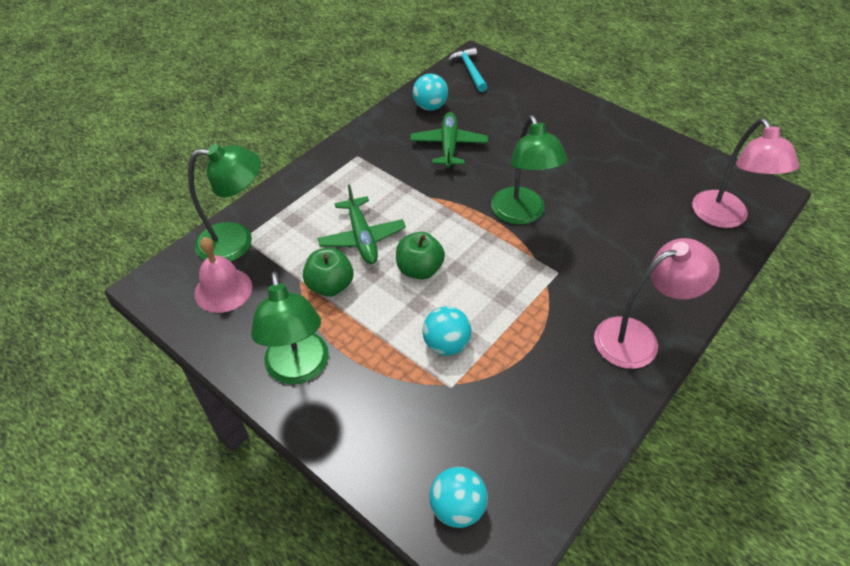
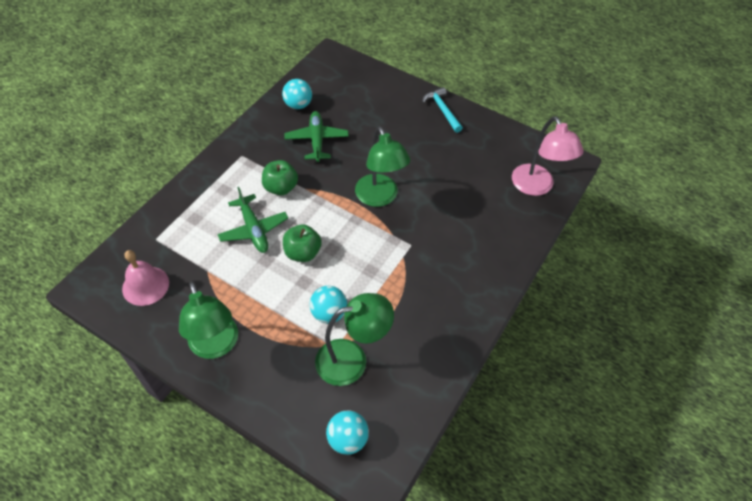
camera: 10 degrees left, 5 degrees up
(237, 242) = (150, 242): green lamp -> green lamp (352, 359)
(330, 286) = (232, 273): green apple -> green apple (281, 188)
(469, 70) = (328, 67): turquoise hammer -> turquoise hammer (442, 110)
(638, 338) = (473, 293): pink lamp -> none

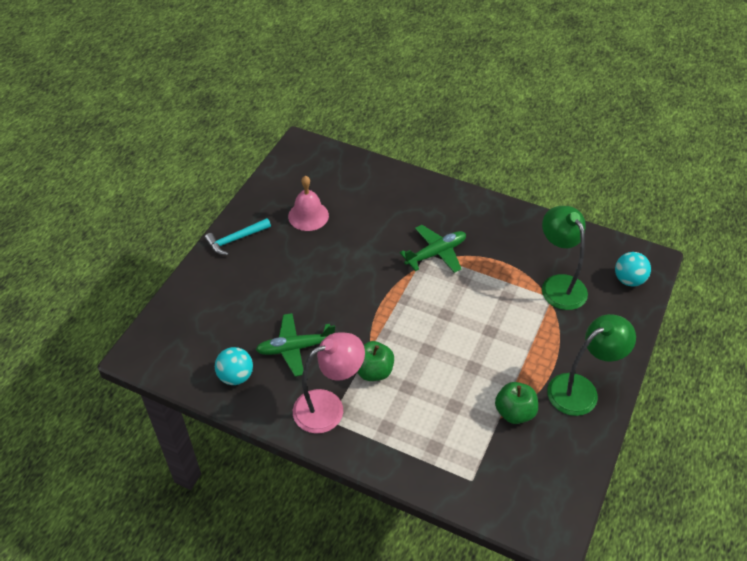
camera: 95 degrees left, 5 degrees down
(145, 285) = (534, 472): pink bell -> pink bell (308, 215)
(253, 229) = (437, 386): green plane -> green plane (436, 253)
(302, 253) = (456, 337): green apple -> green apple (514, 412)
(329, 313) = (518, 307): turquoise ball -> none
(379, 197) = (371, 282): green lamp -> none
(536, 187) = (337, 168): pink lamp -> pink lamp (328, 407)

